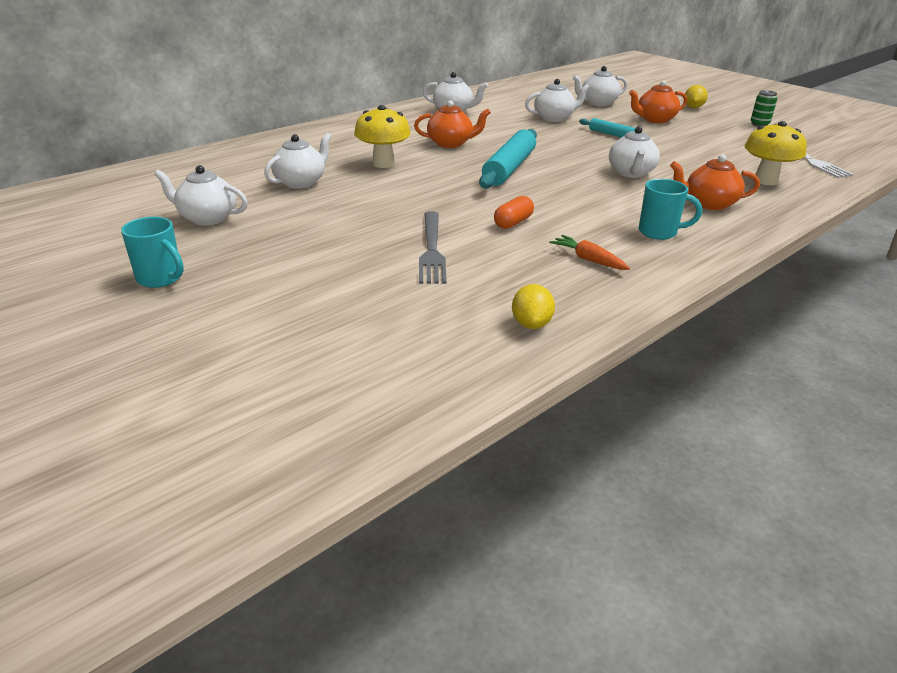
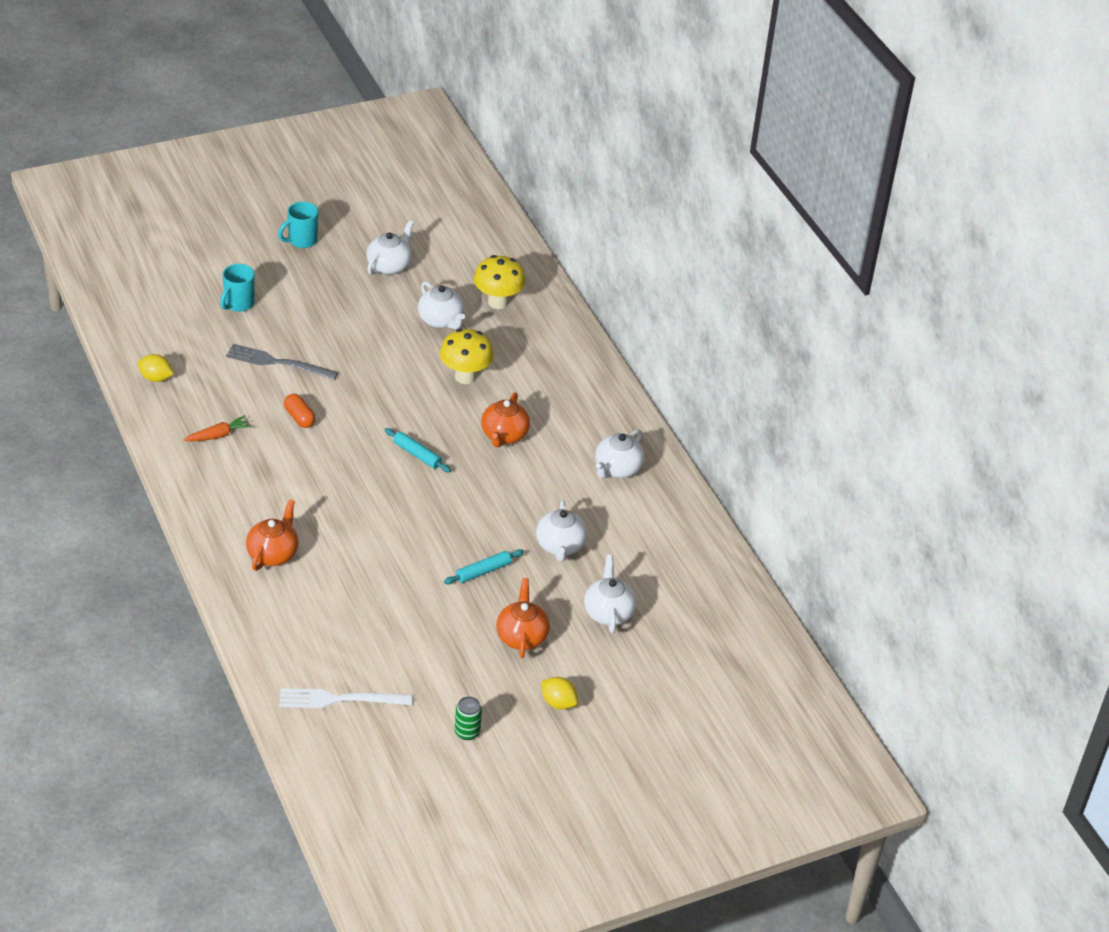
camera: 105 degrees right, 10 degrees up
(509, 168) = (417, 455): turquoise rolling pin -> turquoise rolling pin, size x0.53
(631, 173) = (367, 535): white teapot -> none
(659, 232) = (238, 494): turquoise mug -> turquoise mug (238, 304)
(765, 180) = (301, 626): yellow mushroom -> yellow mushroom (498, 302)

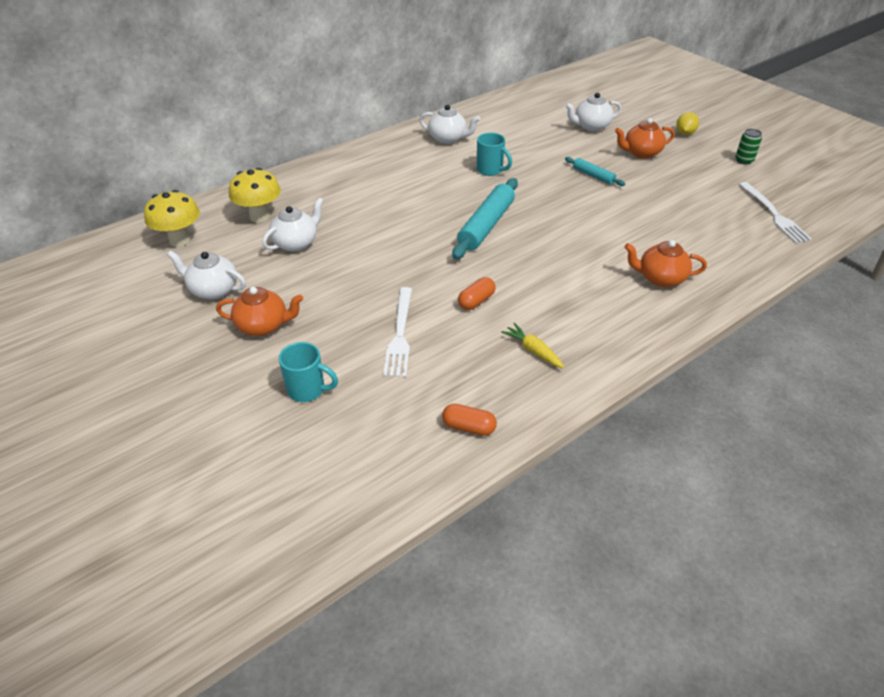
camera: 100 degrees left, 0 degrees up
(156, 378) = (468, 427): yellow lemon -> orange capsule
(218, 435) = (533, 350): orange carrot -> yellow carrot
(277, 362) = (400, 335): grey fork -> white fork
(301, 240) = (173, 365): turquoise mug -> turquoise mug (490, 170)
(417, 455) = (486, 225): turquoise rolling pin -> turquoise rolling pin, size x1.89
(465, 376) = (372, 218): yellow mushroom -> yellow mushroom (180, 240)
(504, 435) = (438, 188): orange teapot -> orange teapot (263, 326)
(560, 546) = (543, 150): white teapot -> none

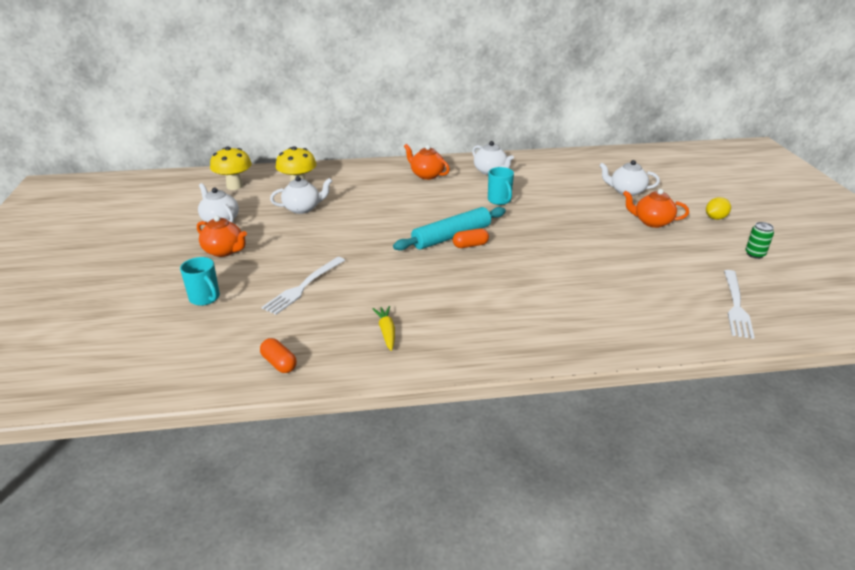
camera: 30 degrees right, 10 degrees down
(476, 301) = (383, 284): orange capsule -> orange capsule (470, 245)
(593, 176) = (585, 227): turquoise rolling pin -> none
(660, 278) = (557, 319): orange teapot -> orange teapot (426, 175)

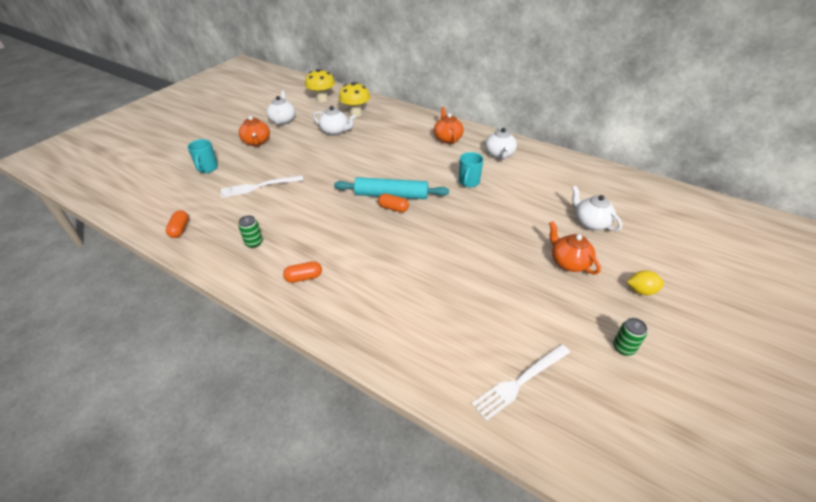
camera: 40 degrees right, 10 degrees up
(386, 332) = (254, 243): yellow carrot -> green can
(483, 331) = (304, 277): none -> orange capsule

